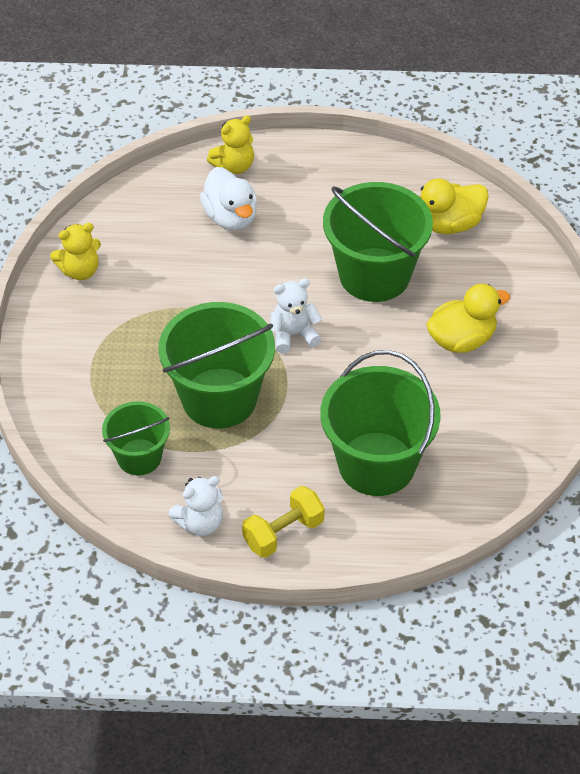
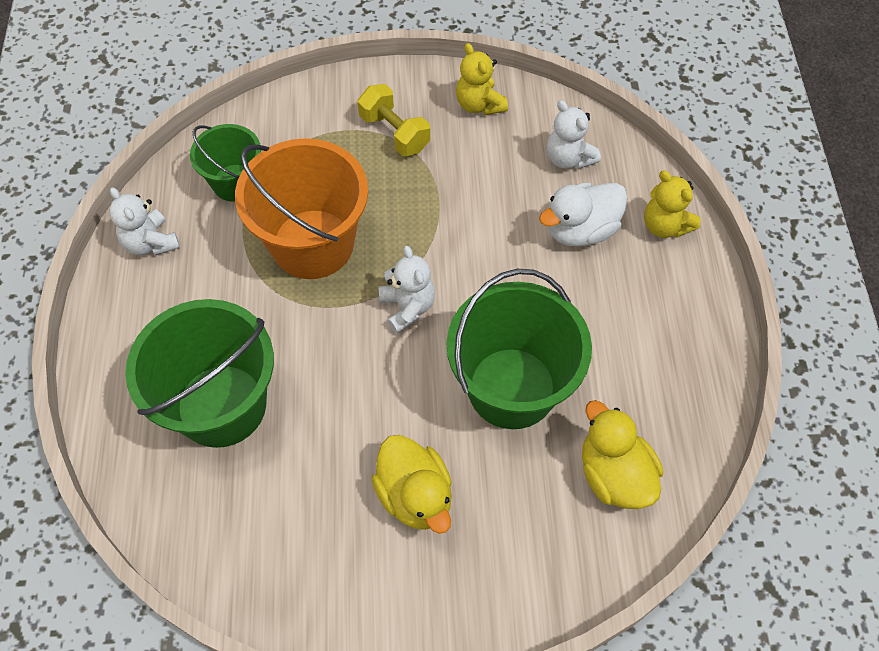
camera: 85 degrees right, 10 degrees up
(154, 216) = (568, 158): none -> white teddy bear
(219, 398) = (313, 244): green bucket -> orange bucket
(283, 533) = (132, 318): yellow dumbbell -> yellow dumbbell (394, 133)

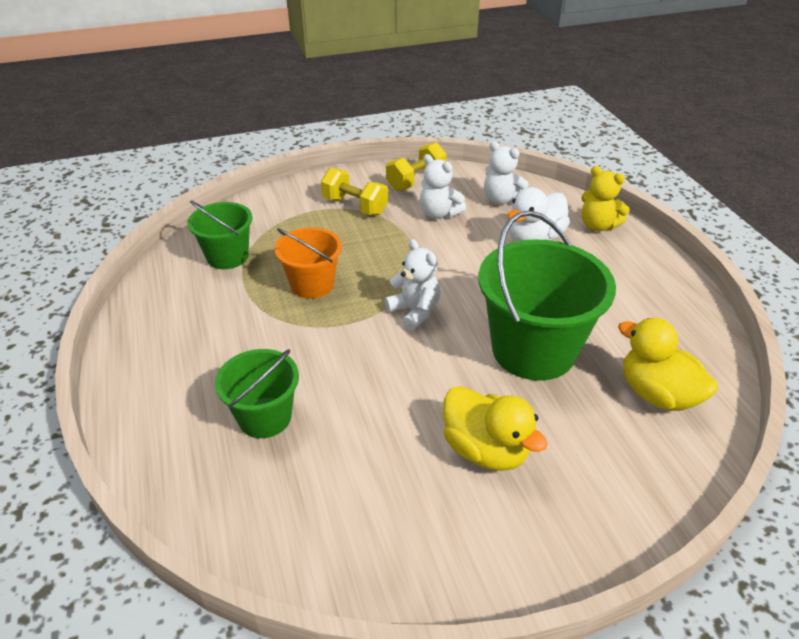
camera: 15 degrees left, 20 degrees down
(150, 243) = (159, 309): white teddy bear -> white teddy bear (439, 214)
(221, 405) = (265, 417): green bucket -> green bucket, size x0.57
(313, 244) = (312, 284): orange bucket -> orange bucket, size x0.57
(479, 104) = (416, 181): yellow teddy bear -> yellow dumbbell

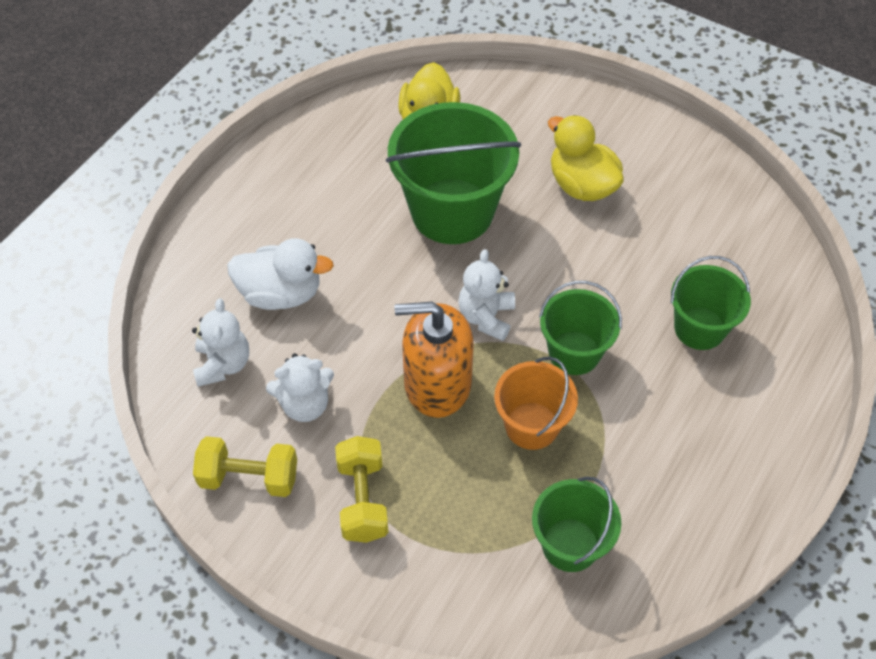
camera: 130 degrees left, 15 degrees up
(335, 335) = (574, 353): none -> green bucket
(391, 264) = (437, 383): none -> orange soap dispenser
(439, 214) = (305, 404): white teddy bear -> white teddy bear turned 75 degrees clockwise
(485, 450) = (582, 185): yellow duck -> yellow duck turned 45 degrees counterclockwise
(597, 226) = (208, 255): yellow teddy bear -> none

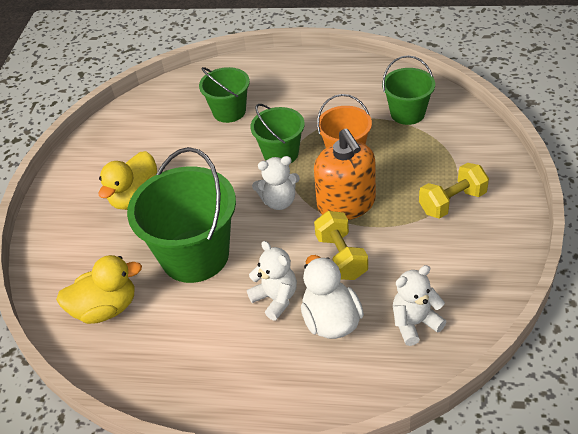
camera: 110 degrees left, 10 degrees down
(249, 478) = (485, 262): yellow dumbbell -> yellow dumbbell (341, 257)
(305, 404) = (411, 261): white teddy bear -> white teddy bear (275, 299)

